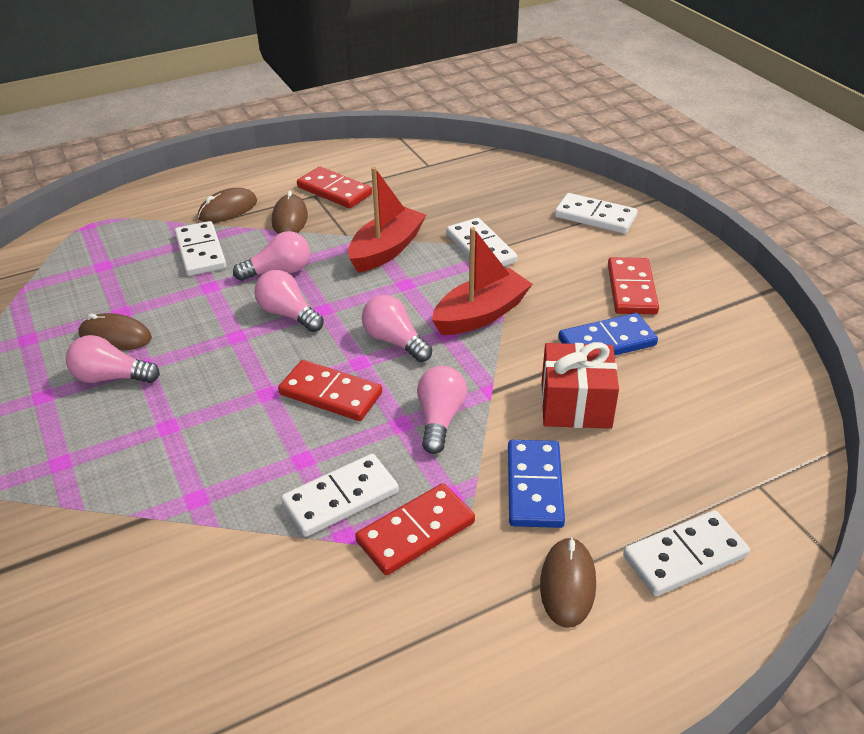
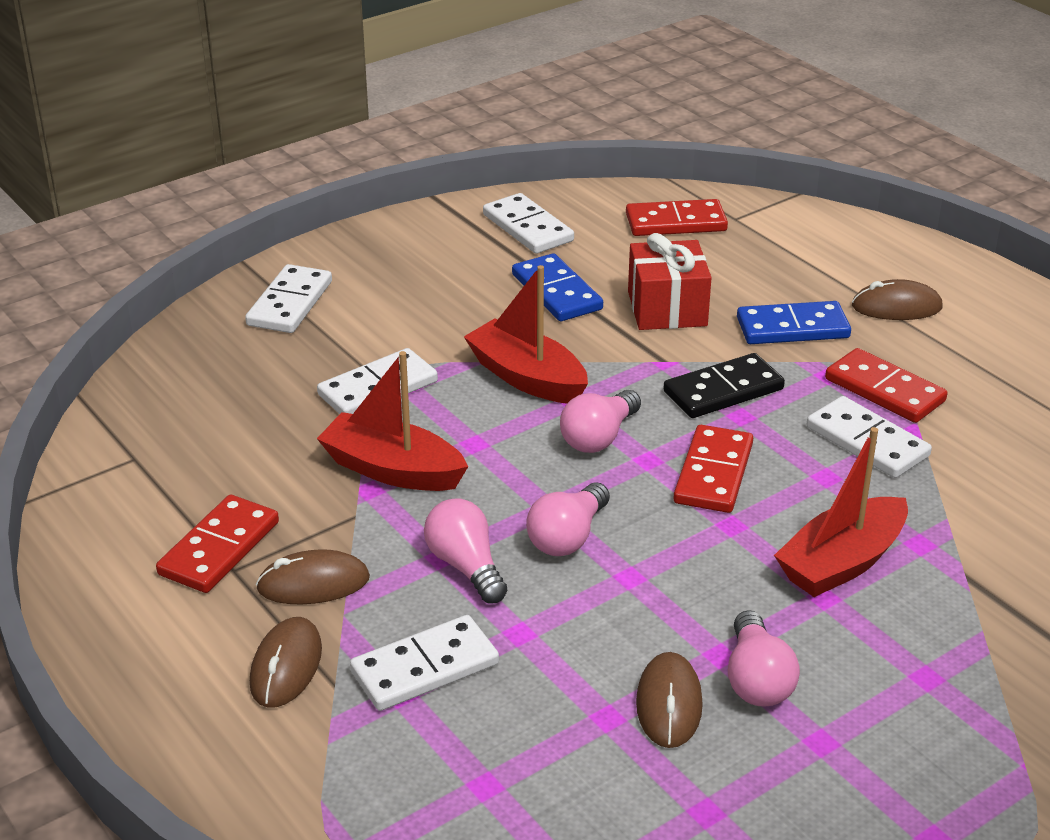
camera: 100 degrees left, 5 degrees down
(197, 444) = (842, 562): none -> red boat
(228, 209) = (286, 666): brown mouse -> brown mouse turned 60 degrees clockwise
(440, 419) = (723, 391): pink light bulb -> black domino
(631, 289) = (452, 277): red domino -> red domino (676, 223)
(685, 556) = (835, 253): white domino -> white domino (528, 228)

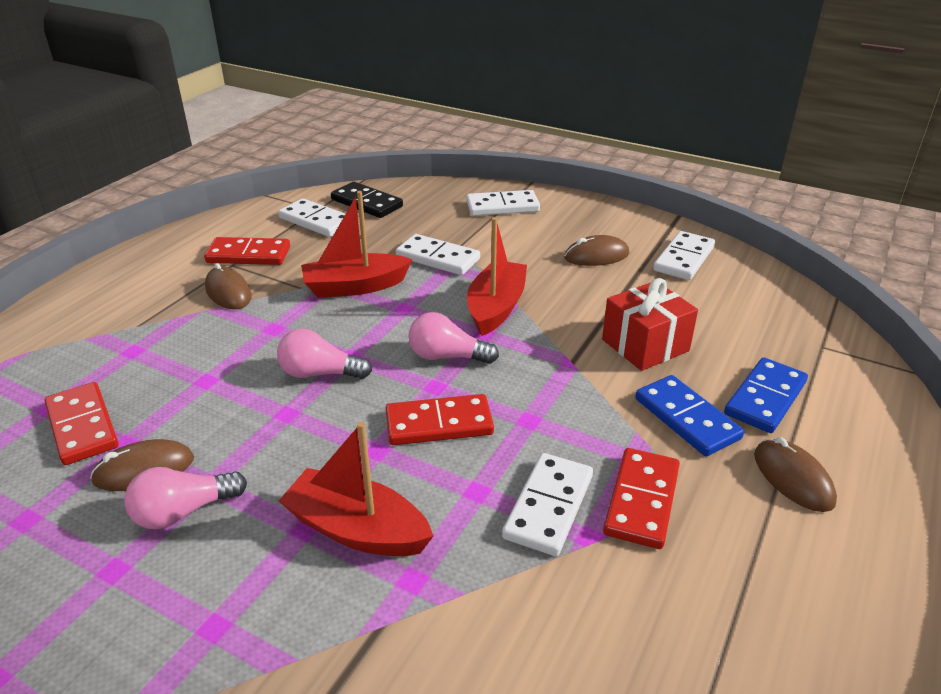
camera: 65 degrees right, 0 degrees up
(286, 666) = (149, 305): brown mouse -> brown mouse (596, 256)
(392, 470) = (355, 287): red boat -> red boat turned 105 degrees counterclockwise
(424, 667) = (160, 353): white domino -> white domino (316, 221)
(466, 566) = (268, 340): pink light bulb -> none
(557, 292) = (614, 292): blue domino -> blue domino (765, 398)
(676, 223) = (774, 318): red domino -> red domino (82, 426)
(723, 391) = (556, 402): black domino -> black domino (366, 203)

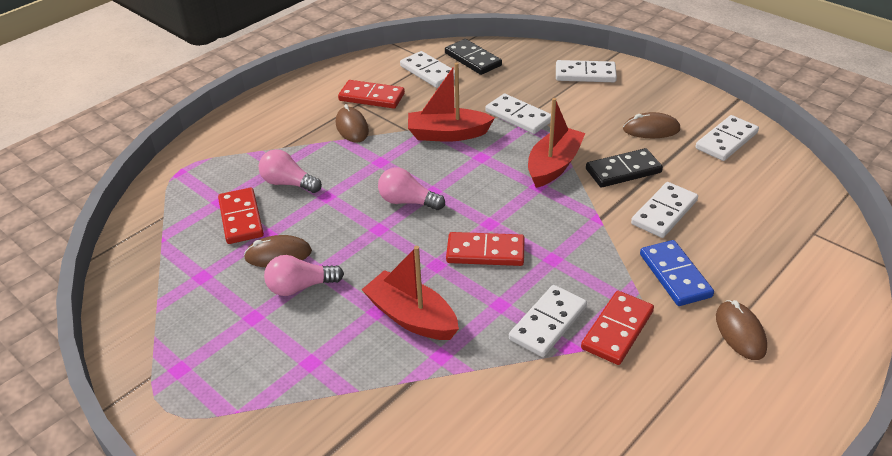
camera: 15 degrees right, 5 degrees up
(447, 356) = (505, 201): pink light bulb -> pink light bulb (288, 183)
(580, 304) = (623, 171): none -> black domino
(645, 345) = (664, 212): red gift -> white domino
(765, 398) = (745, 269): blue domino -> none

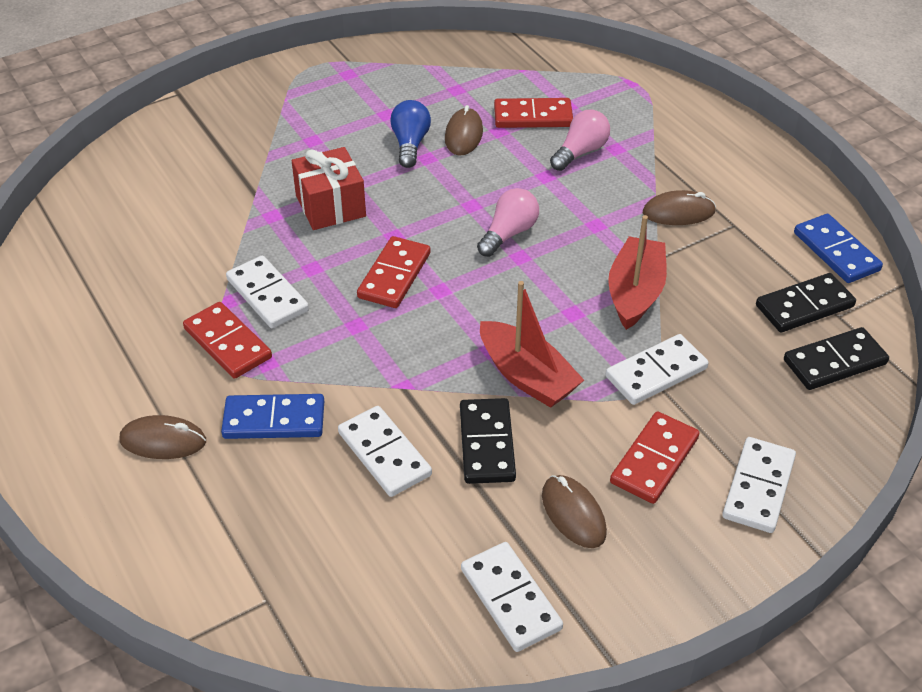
camera: 105 degrees right, 5 degrees up
(300, 287) = (410, 144): pink light bulb -> blue light bulb
(371, 65) = (836, 251): none -> blue domino
(371, 97) = (748, 239): red domino -> red domino (654, 460)
(411, 317) = (330, 206): red boat -> red gift
(429, 72) = (804, 306): white domino -> black domino
(651, 129) = (573, 514): brown mouse -> brown mouse turned 45 degrees counterclockwise

